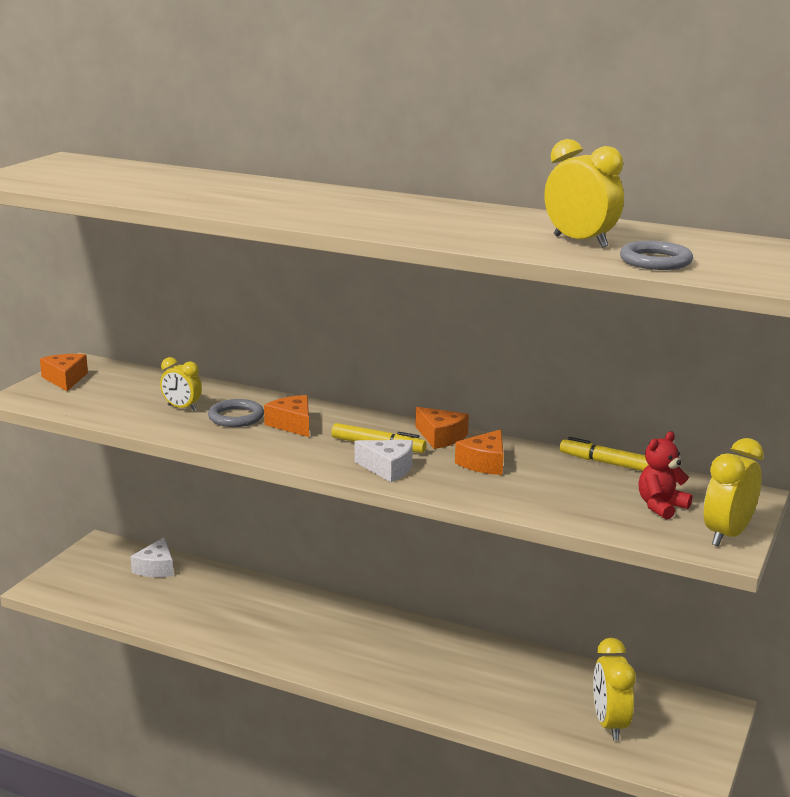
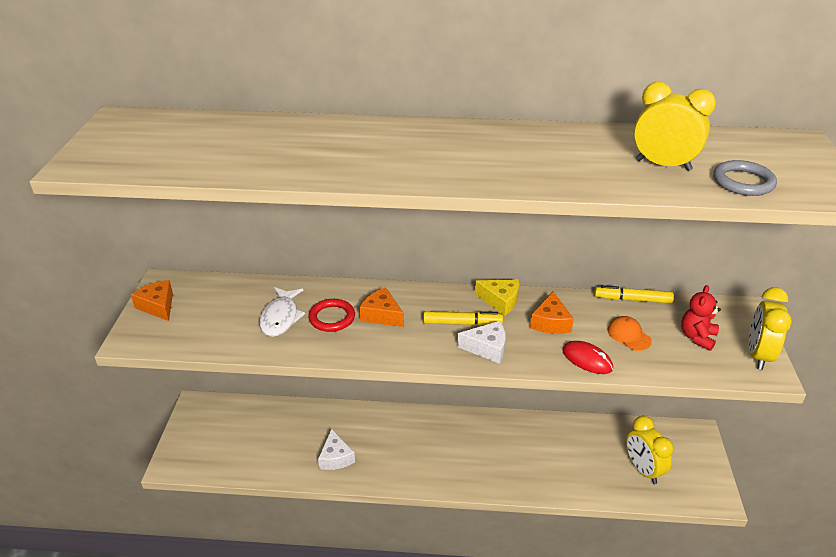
camera: 20 degrees left, 15 degrees up
(156, 568) = (253, 417): white cheese -> white cheese (335, 457)
(182, 408) = (280, 317): yellow clock -> white fish
(236, 417) = (332, 318): grey ring -> red ring
(440, 437) = (500, 301): orange cheese -> yellow cheese
(499, 498) = (587, 360): none -> red mouse
(572, 489) = (629, 335): none -> orange cap

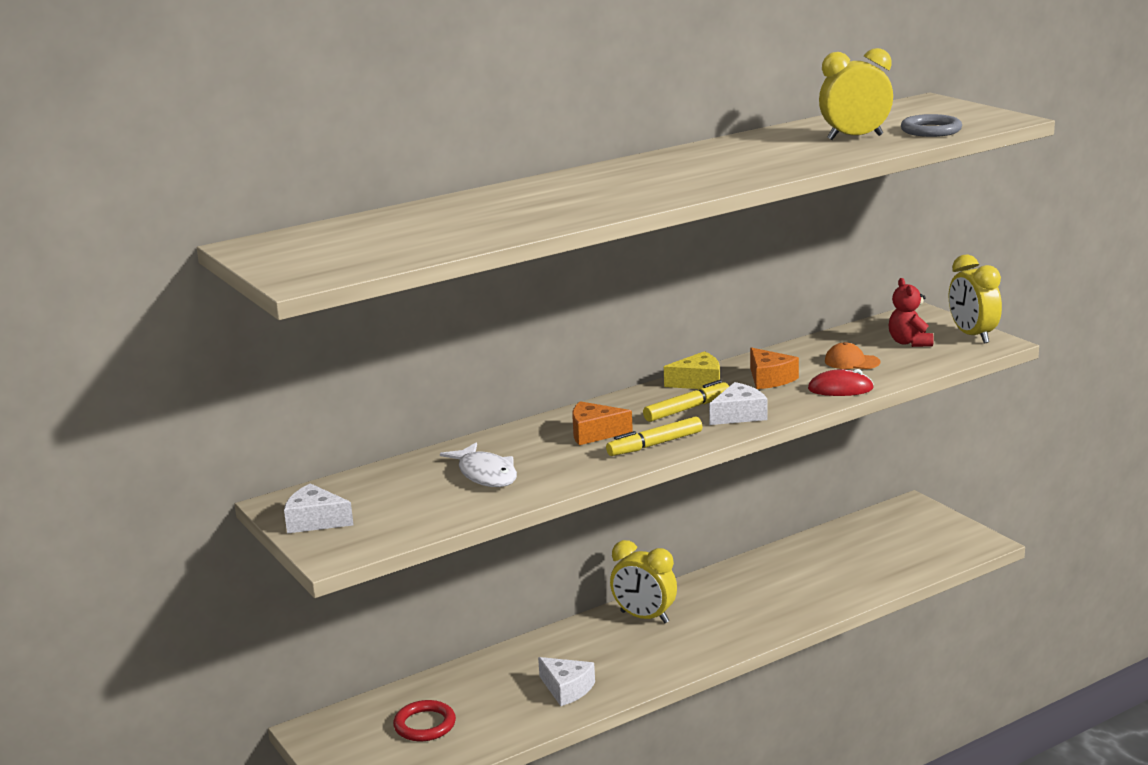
camera: 35 degrees left, 15 degrees down
(158, 306) = (315, 521): orange cheese -> white cheese
(332, 318) = (544, 454): red ring -> red ring (425, 725)
(632, 300) = (819, 339): yellow marker -> yellow marker (655, 444)
(643, 469) = (895, 553): yellow clock -> yellow clock (644, 617)

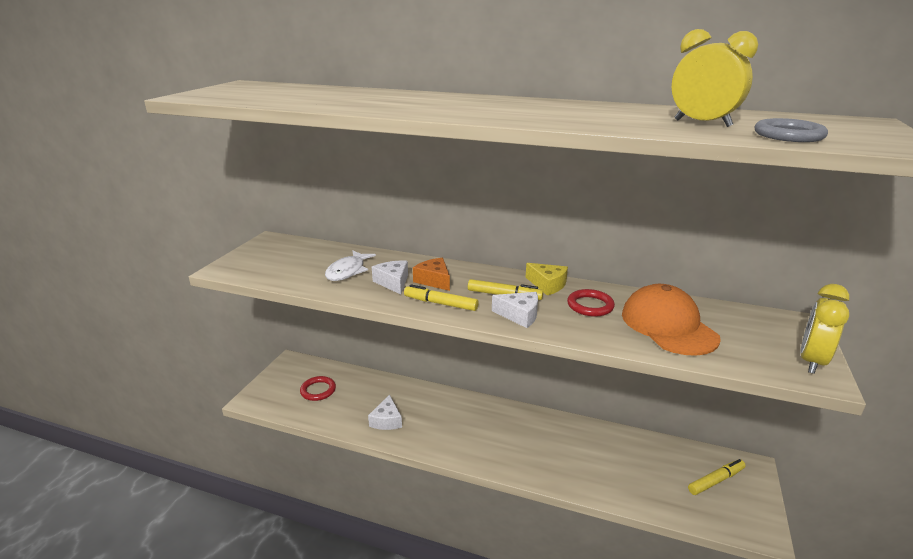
camera: 50 degrees right, 5 degrees up
(315, 521) = (257, 252): white cheese -> white cheese (393, 282)
(644, 617) = (482, 413): yellow clock -> none
(769, 379) = (590, 306): orange cheese -> red ring
(840, 389) = (617, 338): red mouse -> none
(851, 362) = (668, 325): orange cap -> orange cap, size x2.19
(906, 532) = (715, 480): none -> yellow marker
(909, 342) = (743, 337): red teddy bear -> none

